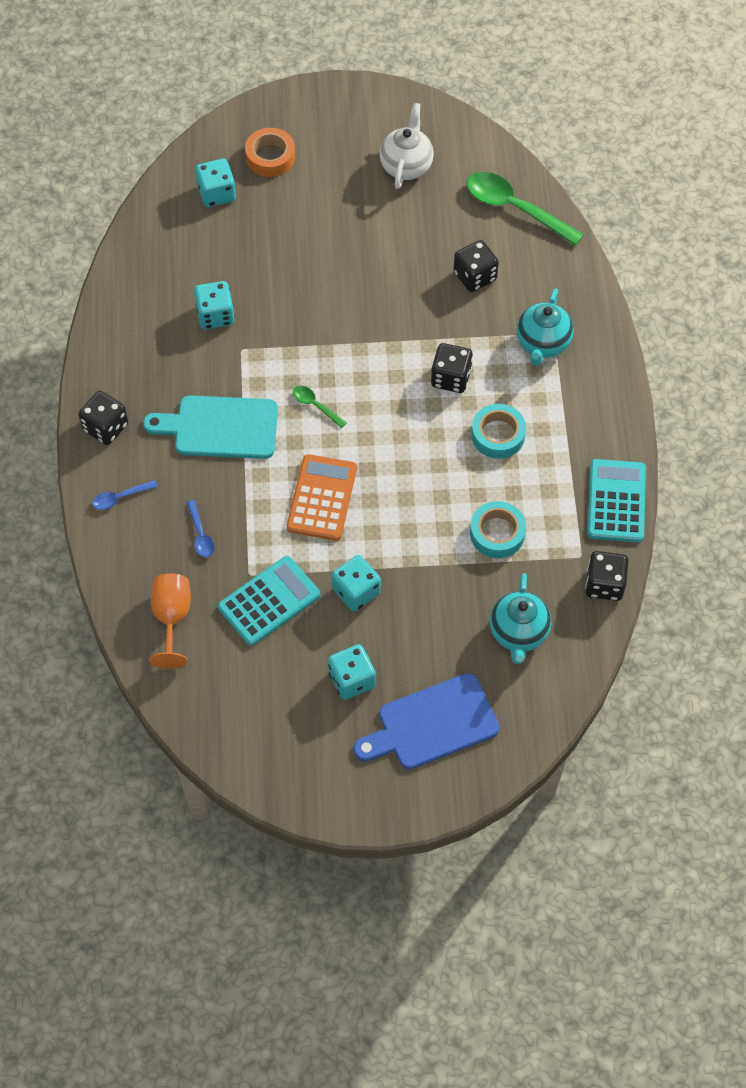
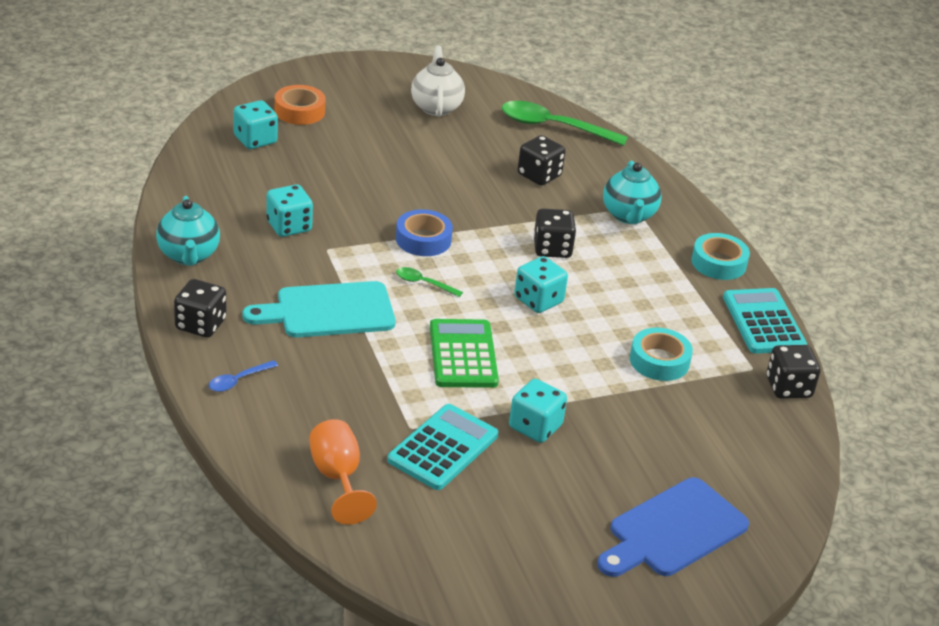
camera: 20 degrees left, 25 degrees down
(200, 534) = (342, 401): blue spoon -> none
(322, 498) = (463, 355): orange calculator -> green calculator
(333, 349) = (423, 239): none -> blue tape
(352, 679) = (566, 504): turquoise dice -> turquoise dice (538, 300)
(498, 435) = (620, 286): turquoise tape -> turquoise tape (718, 263)
(518, 633) = (724, 438): turquoise teapot -> turquoise teapot (188, 256)

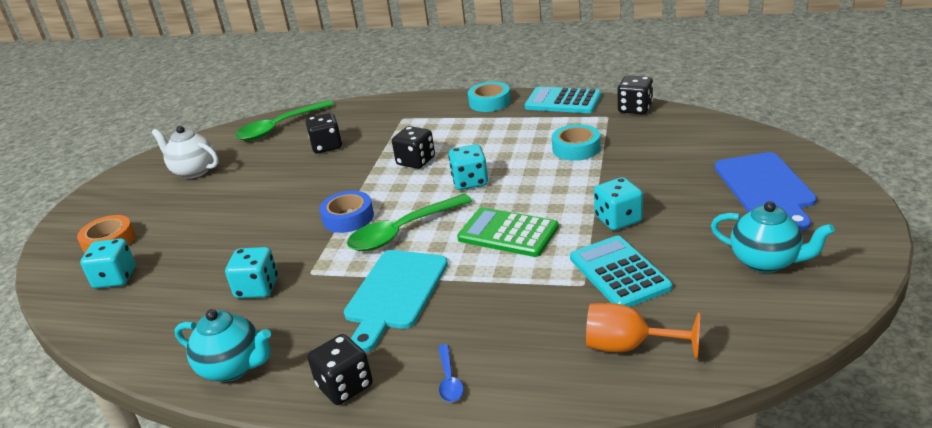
camera: 50 degrees left, 5 degrees down
(424, 283) = (403, 231): green spoon -> green spoon, size x2.11
(629, 216) = (409, 122): turquoise teapot -> turquoise teapot (766, 262)

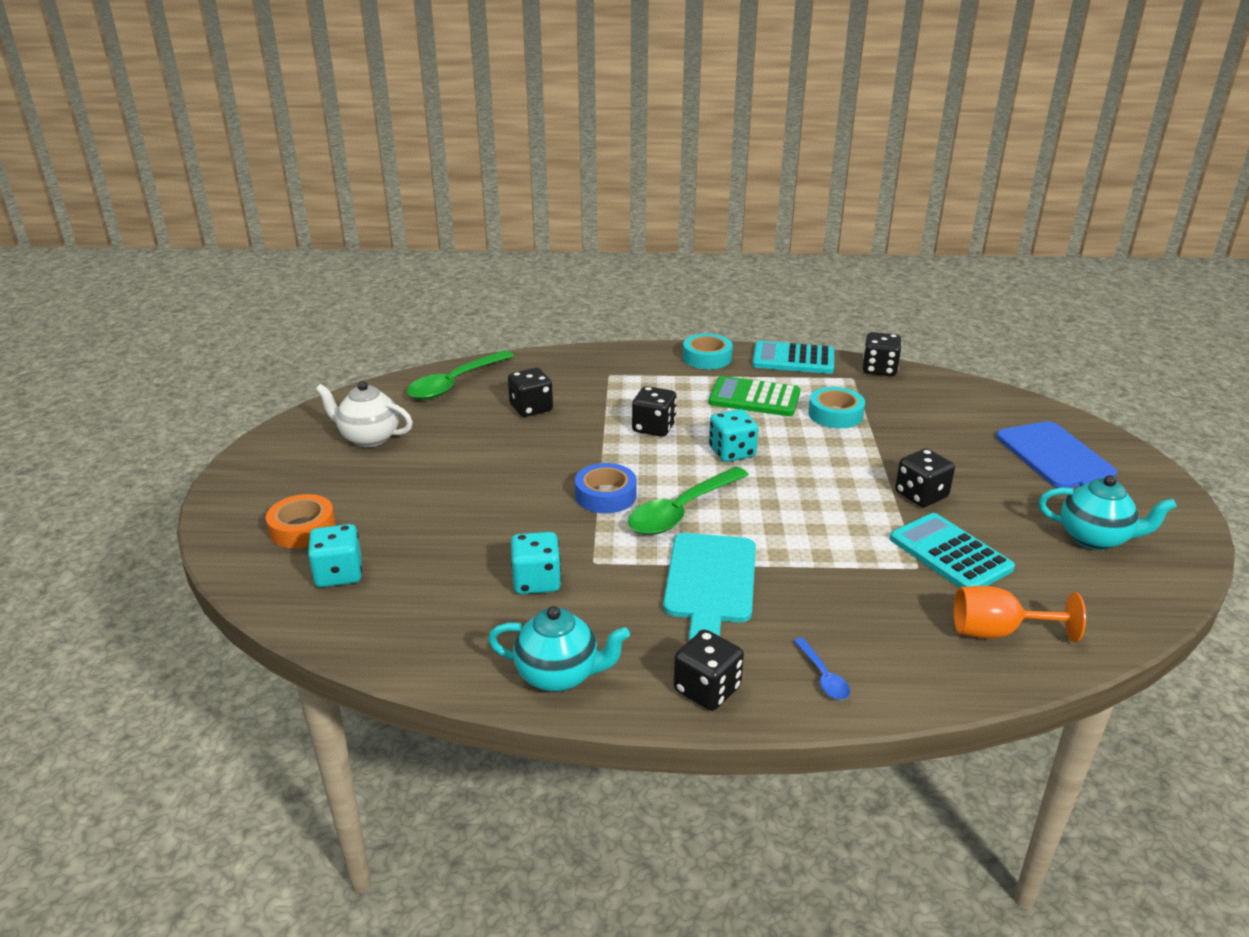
camera: 15 degrees left, 0 degrees up
(508, 233) = (806, 511): green calculator -> green calculator (754, 398)
(618, 219) = (921, 495): turquoise dice -> black dice

